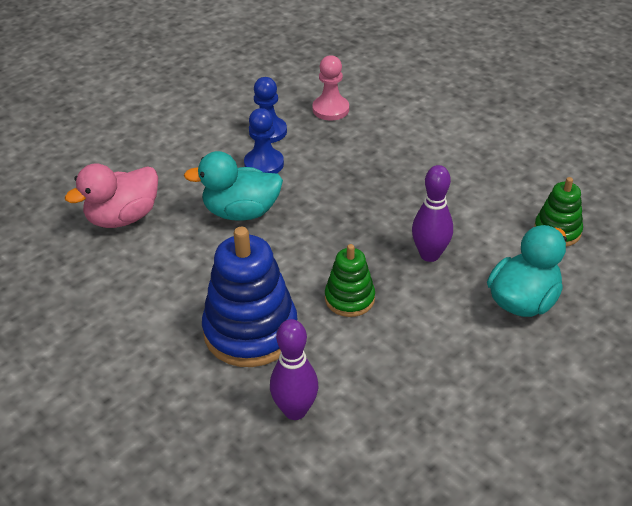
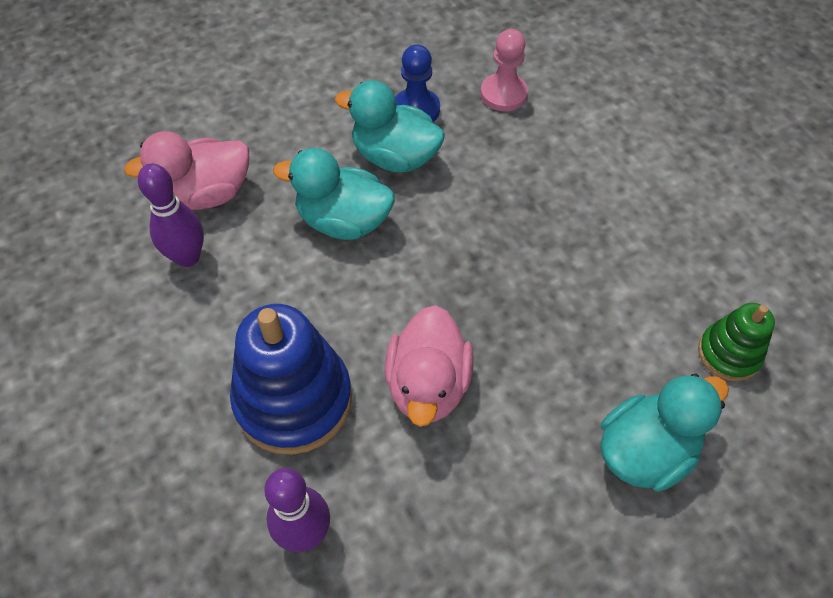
camera: 15 degrees right, 15 degrees up
(264, 164) = (394, 157): blue pawn -> turquoise duck
(349, 298) = (427, 385): green stacking toy -> pink duck
(429, 255) = (550, 346): purple bowling pin -> purple bowling pin (187, 257)

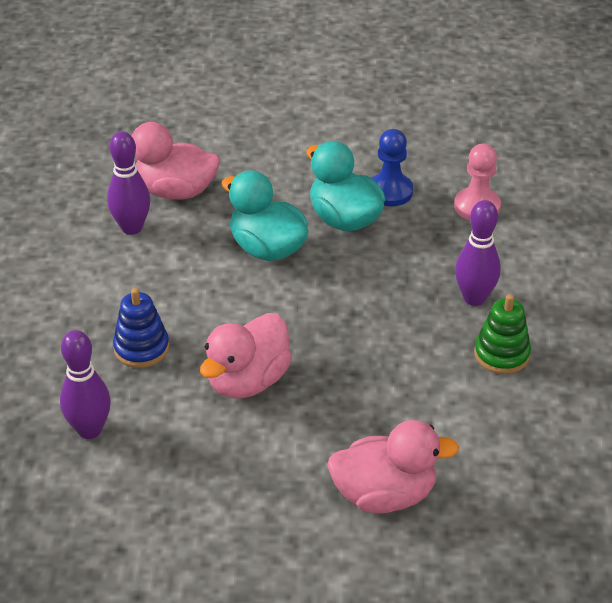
camera: 30 degrees right, 15 degrees down
(293, 399) = (141, 348): blue stacking toy -> blue stacking toy, size x0.55
(569, 191) = (474, 298): none -> purple bowling pin
(645, 451) = (384, 494): turquoise duck -> pink duck
(728, 353) = (515, 464): green stacking toy -> green stacking toy (501, 354)

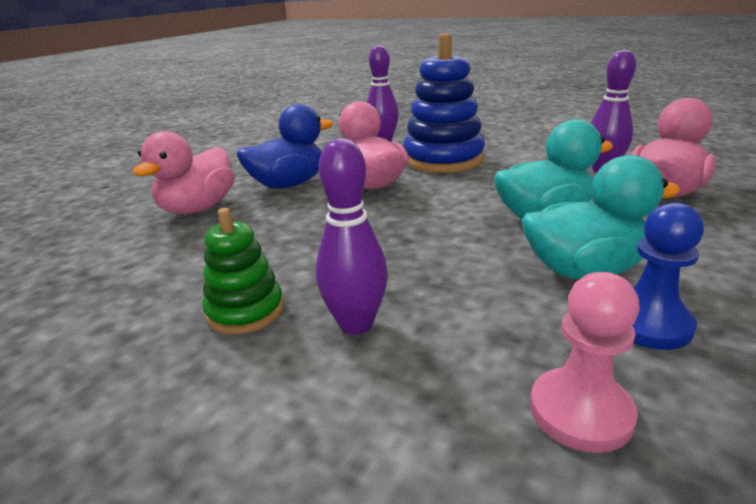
camera: 120 degrees right, 15 degrees down
(141, 348) = (443, 159): blue stacking toy -> blue stacking toy, size x1.82
(283, 452) = (288, 184): none -> blue duck

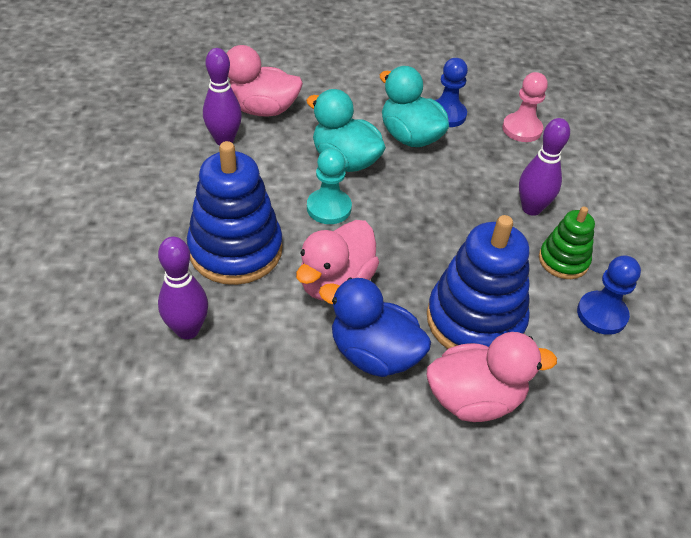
camera: 125 degrees left, 20 degrees up
(148, 304) = (601, 314): none -> blue pawn
(257, 228) = (475, 320): none -> blue stacking toy
(467, 196) = (329, 208): none -> turquoise pawn

